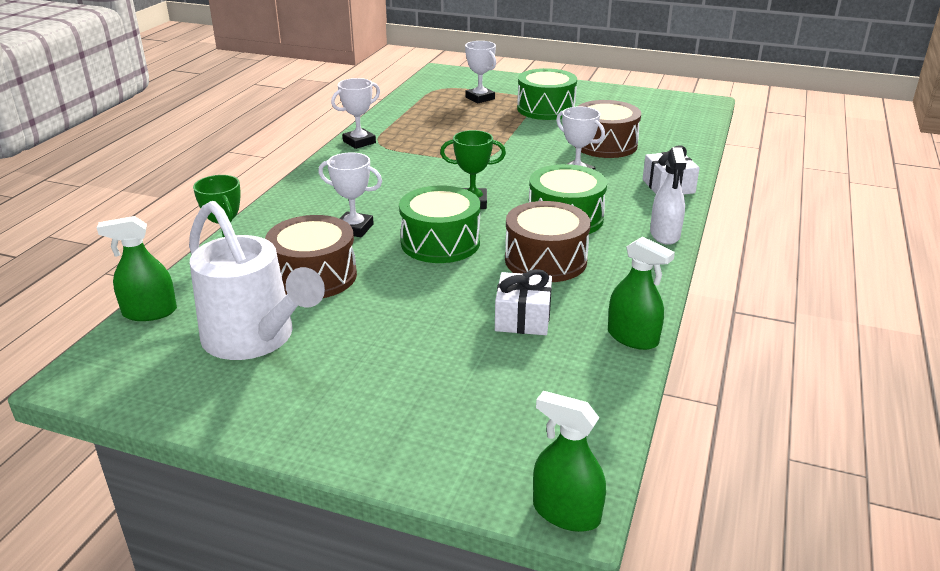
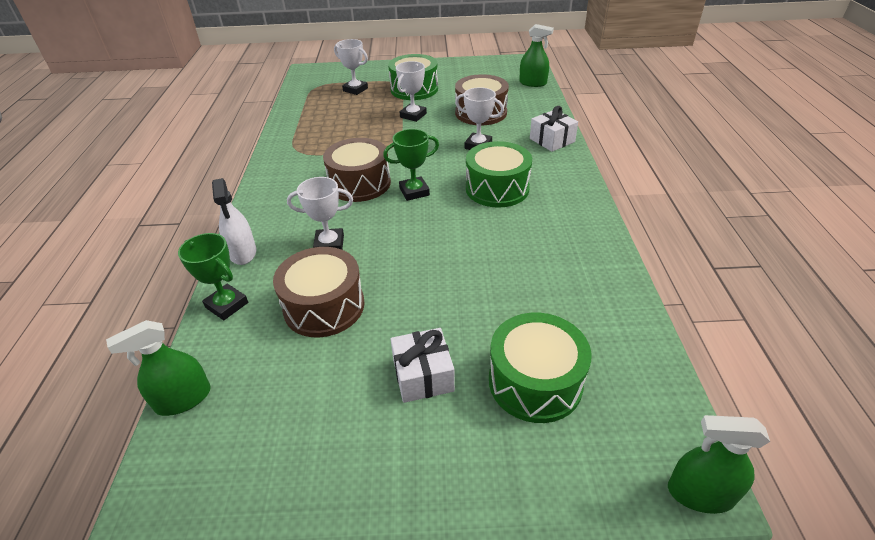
camera: 20 degrees left, 10 degrees up
(256, 339) = (311, 396): white watering can -> none
(359, 142) = (279, 153): white trophy -> white trophy (413, 115)
(440, 242) = (413, 239): green drum -> green drum (535, 381)
(523, 318) = (530, 297): white gift -> white gift (423, 375)
(545, 260) = (509, 233): brown drum -> brown drum (360, 183)
(632, 337) = (624, 290): green spray bottle -> green spray bottle (533, 83)
(665, 234) = (579, 185): white spray bottle -> white spray bottle (243, 253)

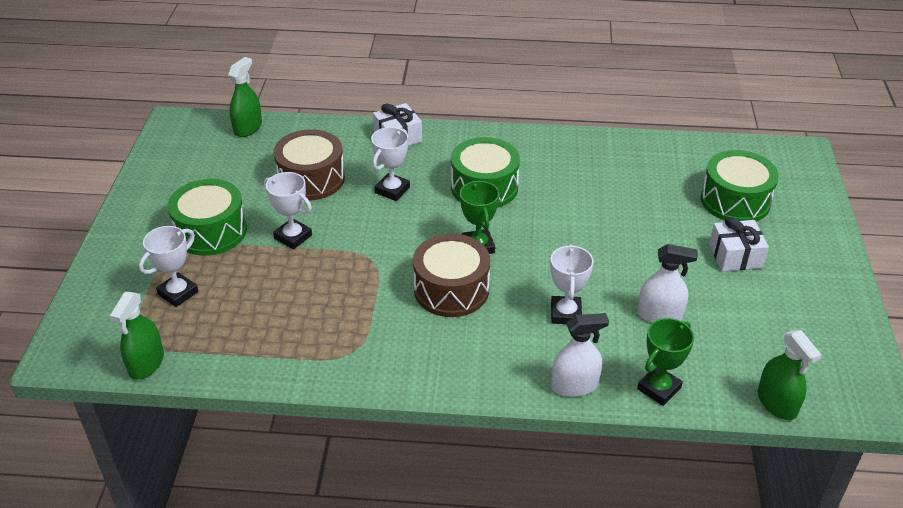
camera: 85 degrees left, 0 degrees up
(324, 306) = (660, 315): brown drum -> white spray bottle
(700, 493) = (808, 153): green spray bottle -> green spray bottle (146, 363)

